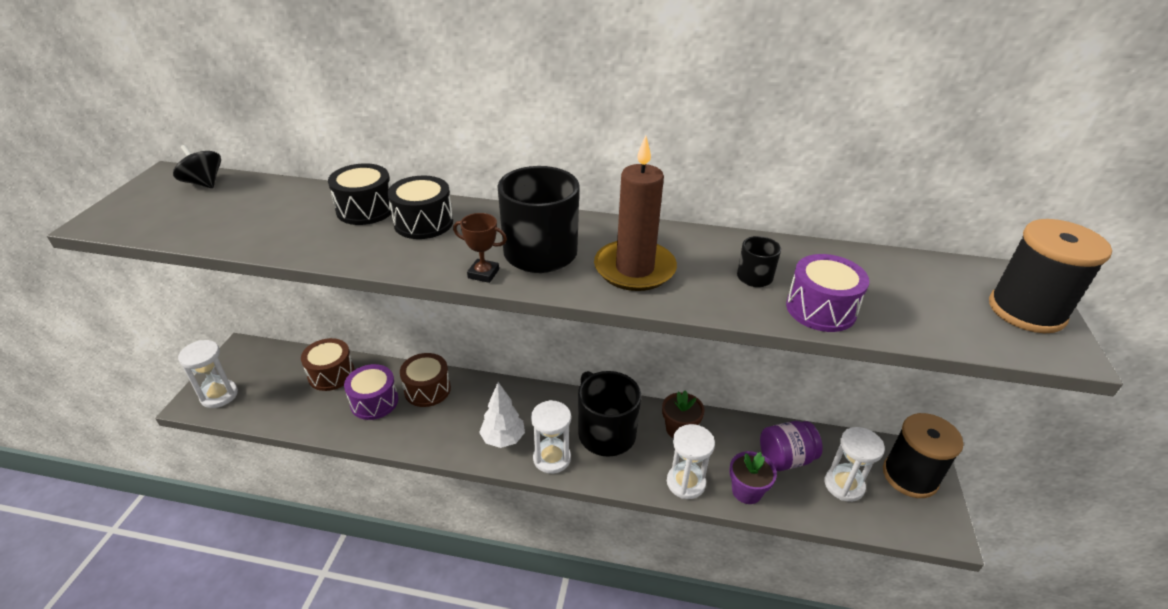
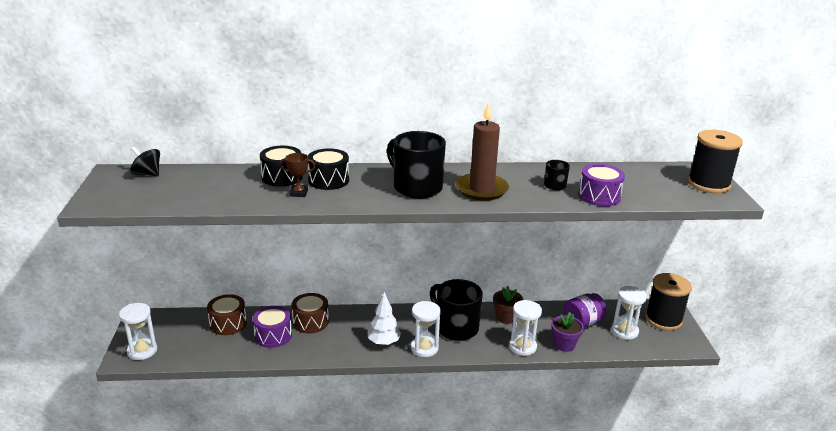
camera: 15 degrees left, 10 degrees down
(483, 273) = (389, 202): brown trophy -> brown trophy (298, 193)

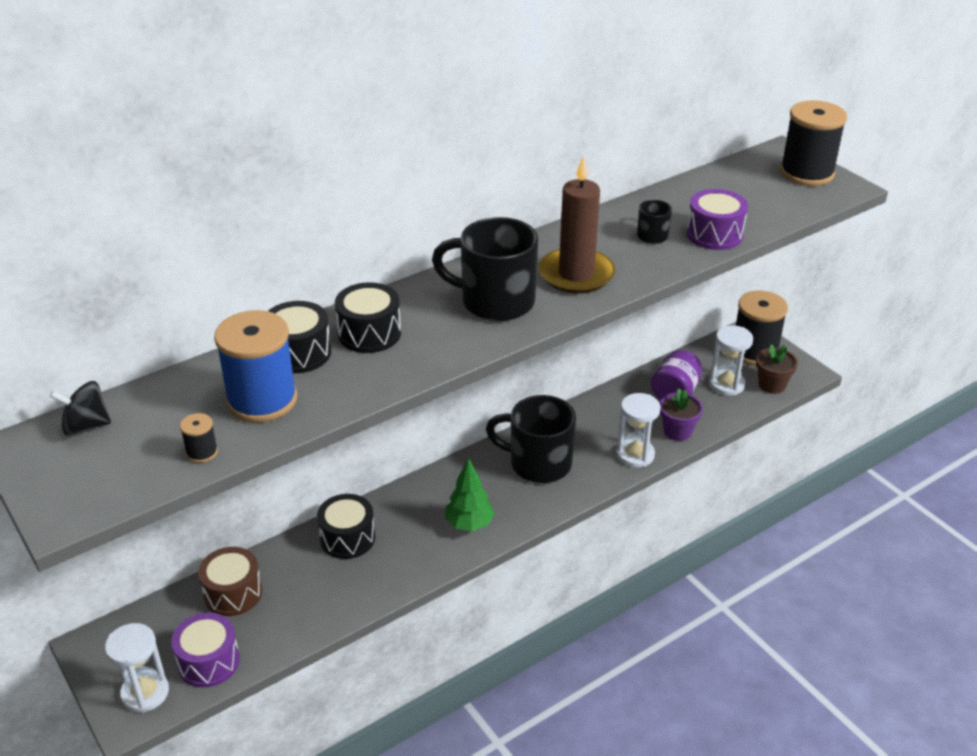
camera: 30 degrees left, 10 degrees up
(181, 202) = (202, 452): none -> black spool
(238, 190) = (262, 400): none -> blue spool
(273, 335) = (315, 581): purple drum -> purple drum (209, 661)
(298, 193) = (353, 370): brown trophy -> none
(310, 322) = (347, 538): brown drum -> black drum
(384, 342) = (469, 524): white tree -> green tree
(424, 348) = (525, 509): white hourglass -> none
(506, 317) = (585, 423): brown flower pot -> brown flower pot (772, 385)

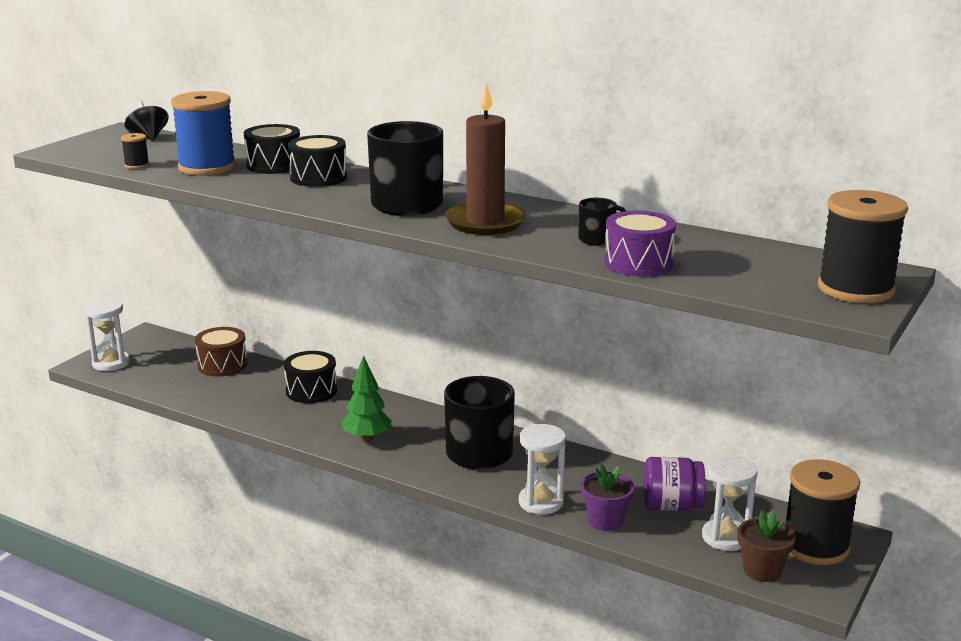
camera: 65 degrees right, 15 degrees down
(209, 661) = (149, 375): purple drum -> none

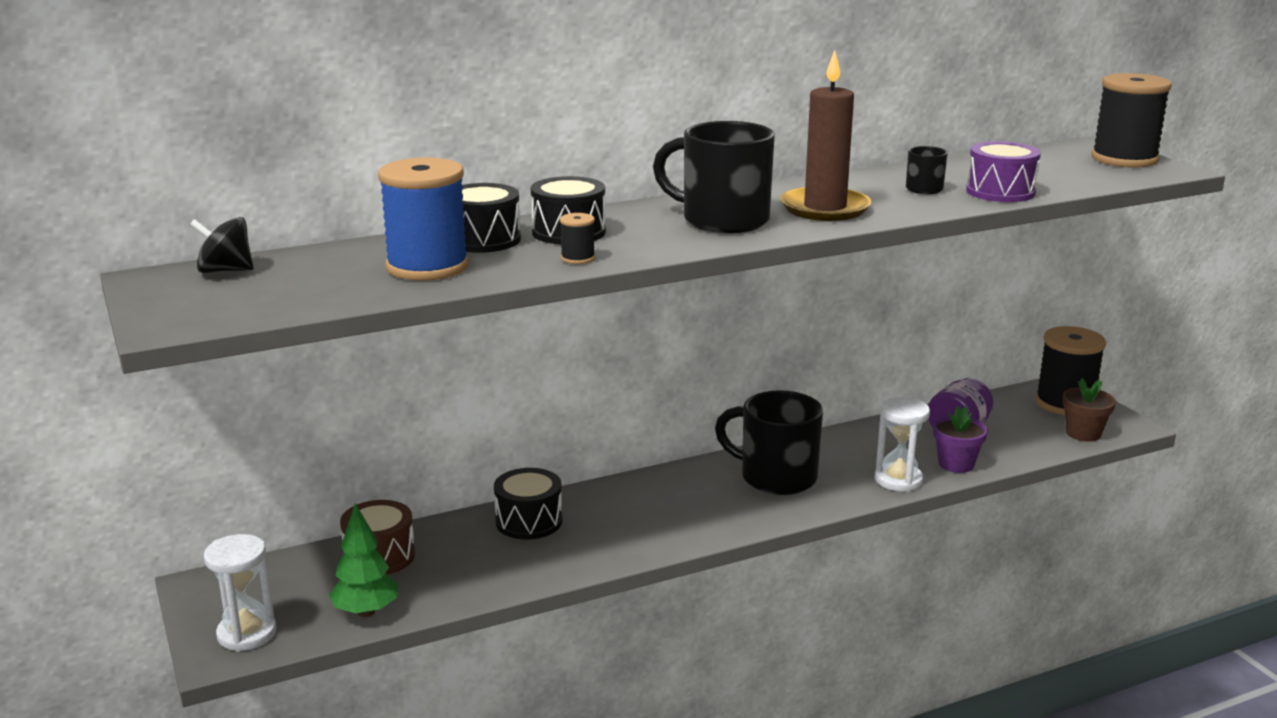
camera: 55 degrees left, 0 degrees up
(137, 165) = (343, 296): black spool -> black spool (578, 258)
(367, 438) = (678, 523): green tree -> green tree (366, 612)
(725, 537) = (1025, 429): white hourglass -> none

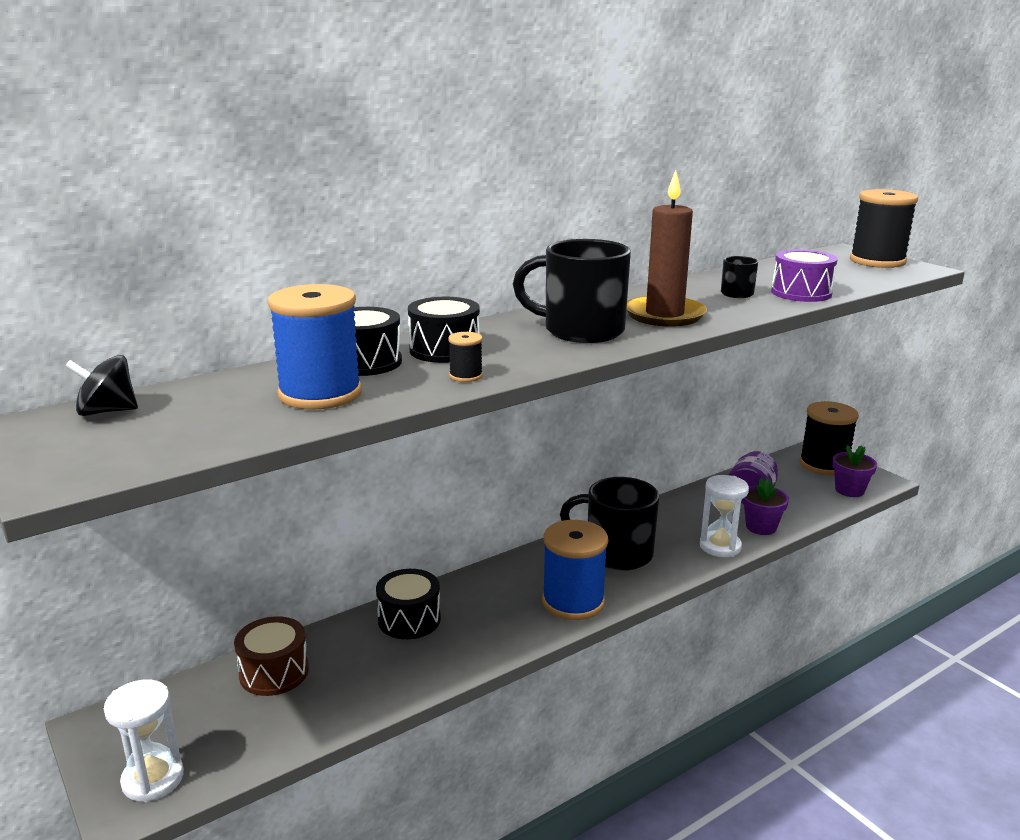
camera: 10 degrees left, 0 degrees up
(366, 612) = (273, 737): green tree -> none
(709, 520) = (573, 602): none -> blue spool
(1083, 433) = (849, 490): brown flower pot -> purple flower pot

